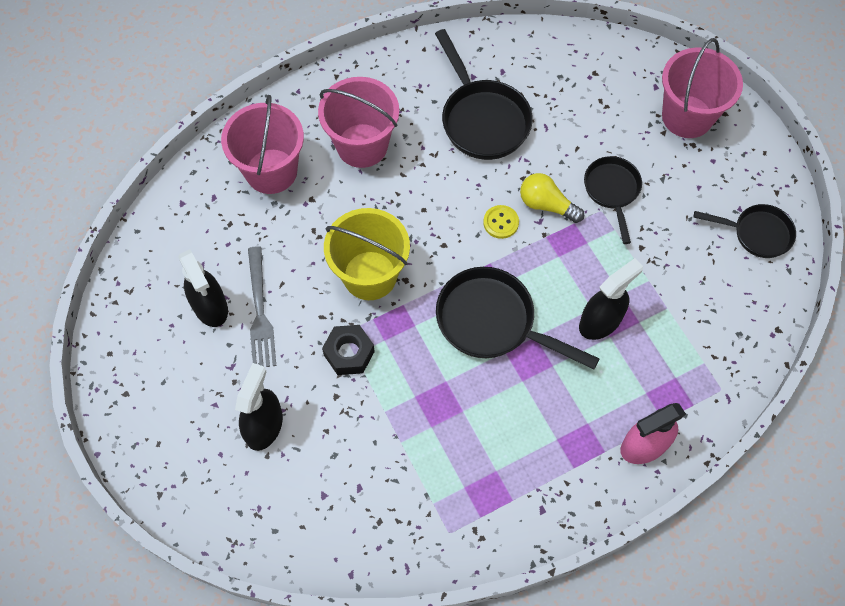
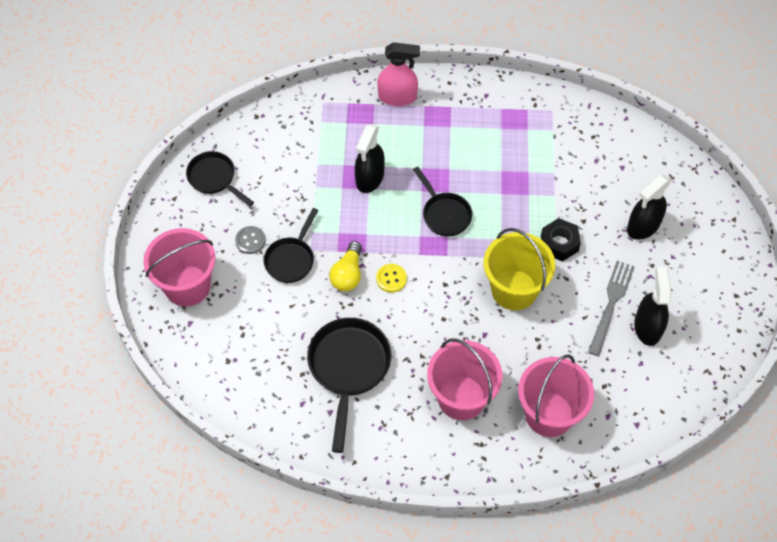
camera: 150 degrees left, 5 degrees down
(492, 322) = (444, 214): black pan -> black pan, size x0.63
(546, 205) = (348, 274): yellow light bulb -> yellow light bulb turned 45 degrees clockwise
(600, 321) = (369, 178): black spray bottle -> black spray bottle turned 60 degrees counterclockwise
(666, 188) = (250, 241): none -> grey button

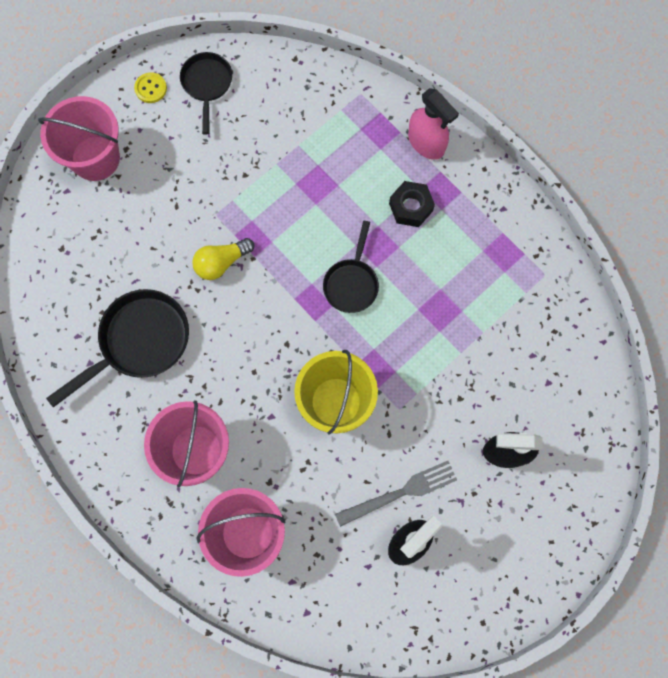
camera: 45 degrees right, 15 degrees up
(250, 241) = (179, 164): grey button -> none
(291, 259) = (193, 209): black pan -> none
(369, 178) = (326, 195): black spray bottle -> none
(391, 279) = (250, 299): yellow button -> yellow button (151, 88)
(559, 243) = (417, 399): black nut -> black nut (410, 207)

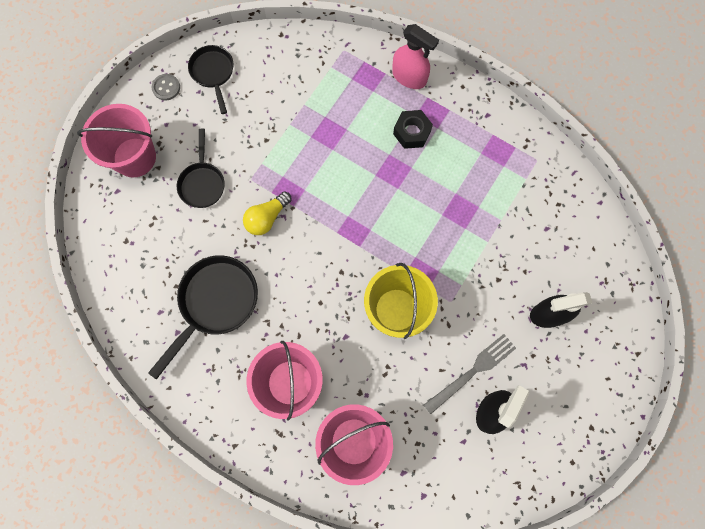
camera: 15 degrees left, 0 degrees up
(151, 88) = (166, 88): yellow button -> grey button
(351, 283) = (381, 207): black pan -> black pan (202, 183)

